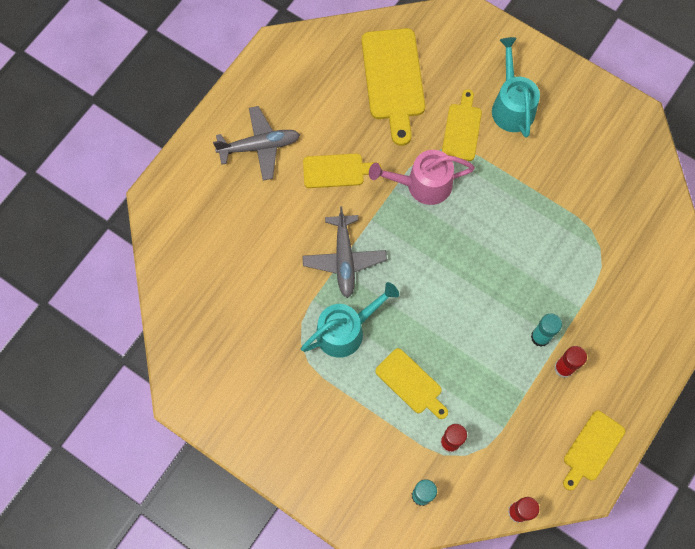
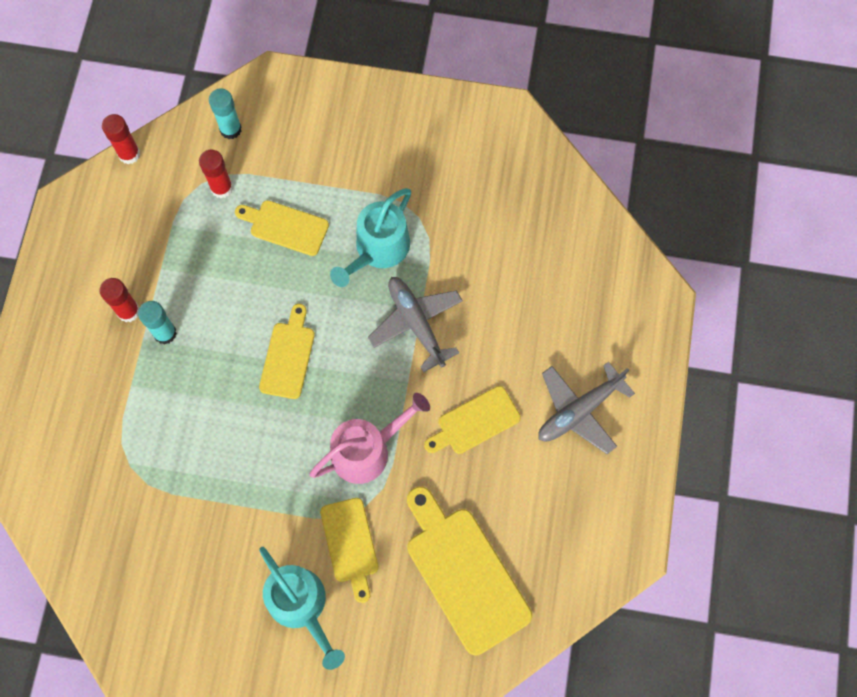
camera: 155 degrees right, 0 degrees up
(592, 448) = (72, 243): yellow cutting board -> yellow cutting board (288, 356)

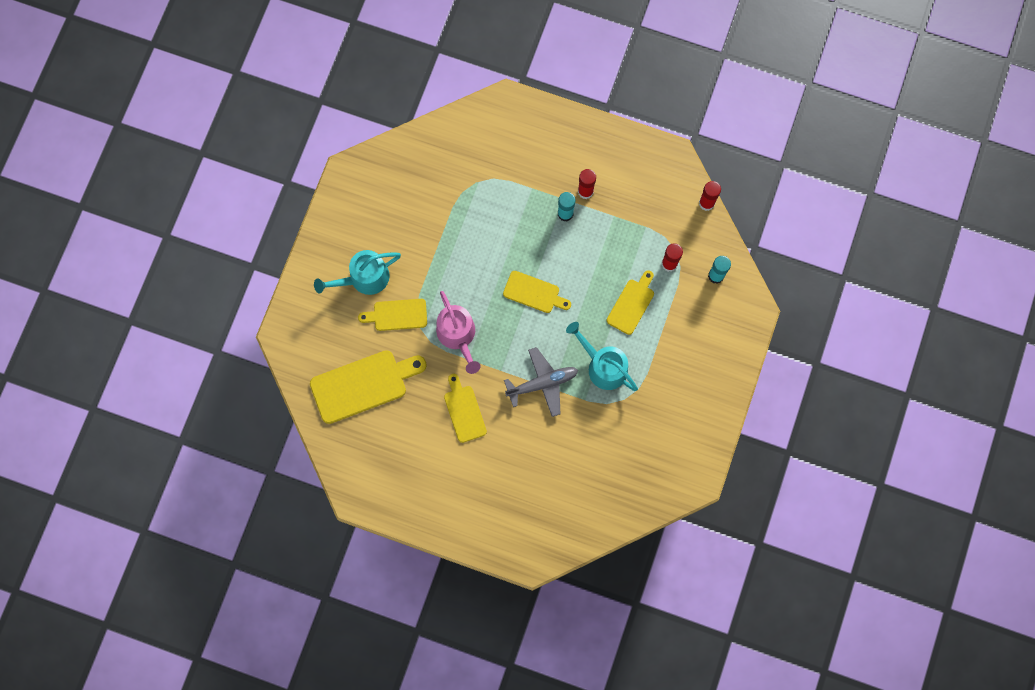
camera: 100 degrees right, 5 degrees up
(579, 411) = (458, 484): grey plane -> none

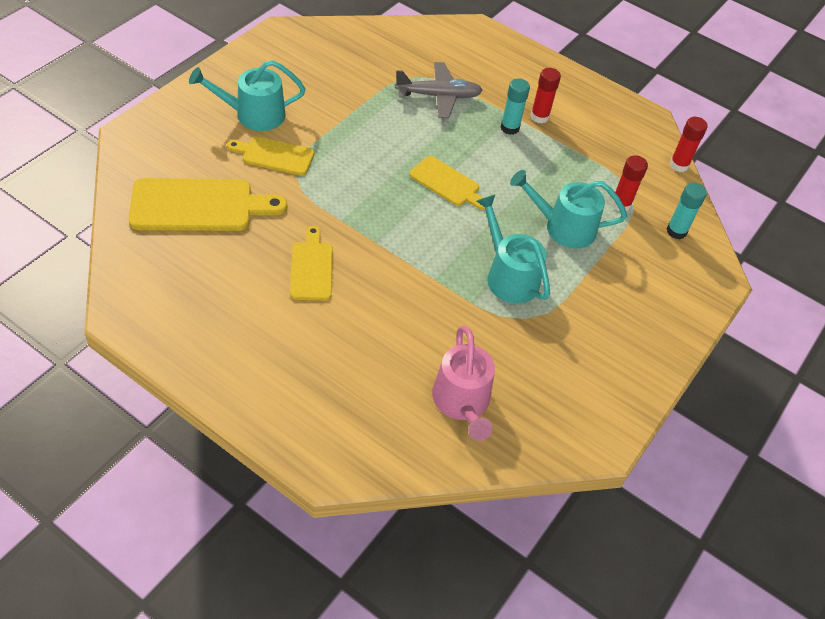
camera: 10 degrees right, 25 degrees down
(458, 335) = (338, 194): pink watering can -> pink watering can (462, 402)
(543, 383) = (424, 270): grey plane -> grey plane (439, 96)
(631, 304) = (563, 227): yellow cutting board -> turquoise watering can

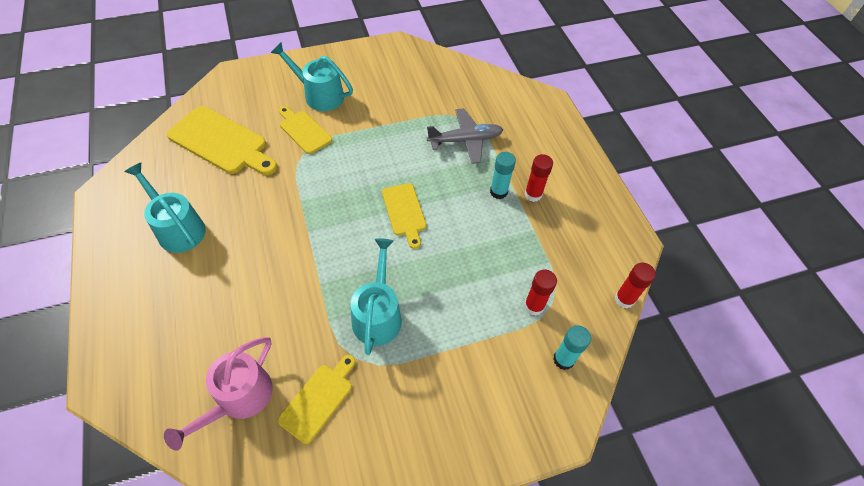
camera: 40 degrees right, 5 degrees up
(311, 268) = (245, 225): yellow cutting board -> yellow cutting board (318, 399)
(439, 96) = (465, 140): grey plane -> grey plane turned 45 degrees counterclockwise
(563, 227) = (463, 299): turquoise watering can -> turquoise watering can (178, 228)

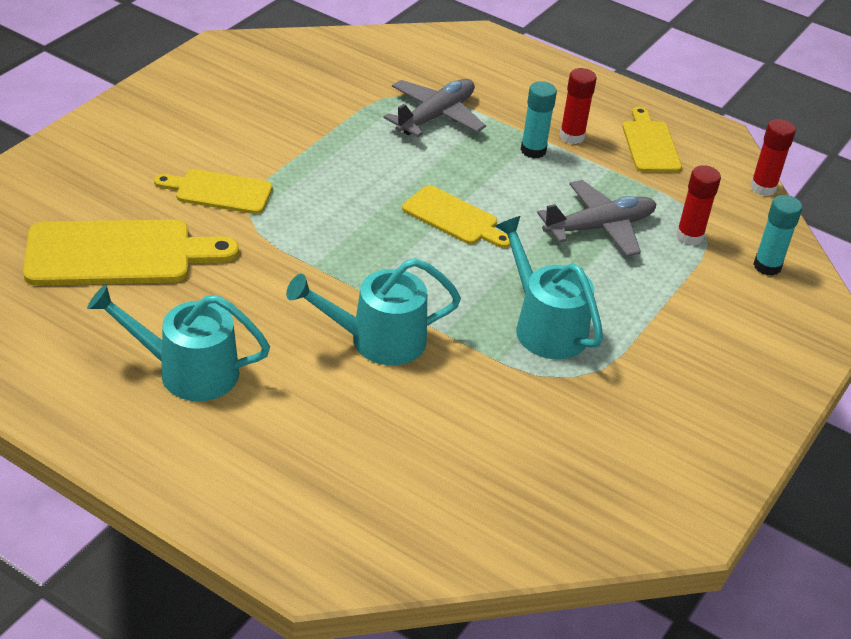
camera: 40 degrees left, 15 degrees down
(239, 398) = (492, 483): pink watering can -> none
(318, 399) = (578, 433): yellow cutting board -> yellow cutting board (650, 144)
(319, 95) = (188, 144): turquoise watering can -> turquoise watering can (378, 340)
(483, 266) = (600, 227): none -> grey plane

